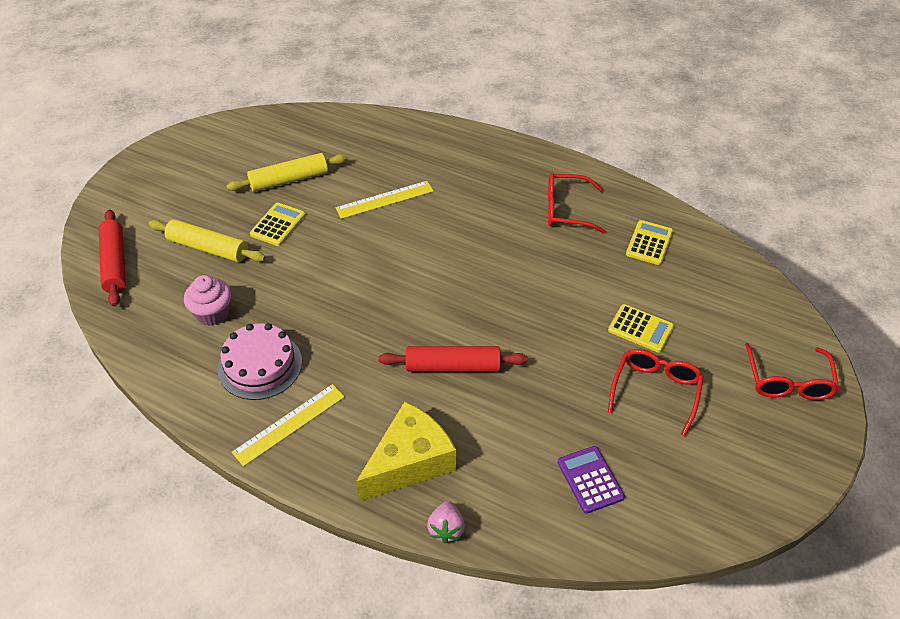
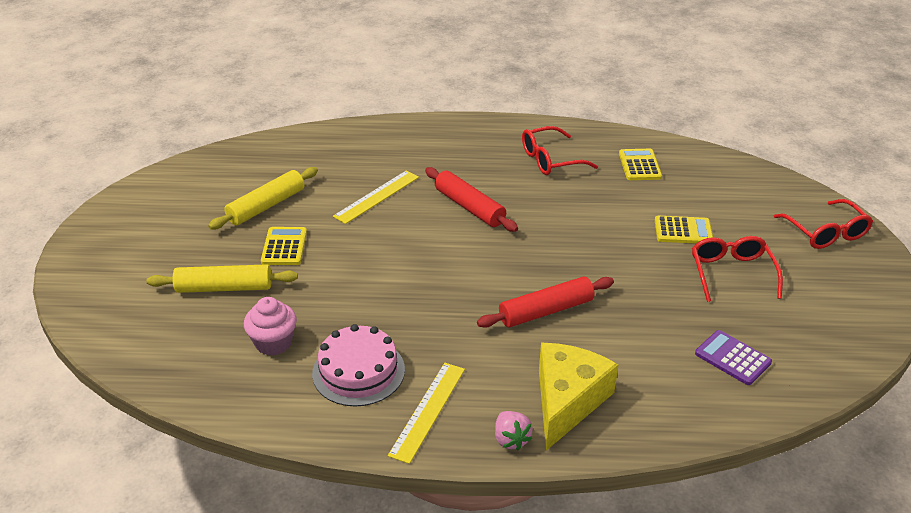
camera: 25 degrees left, 10 degrees down
(115, 263) = (128, 332): red rolling pin -> red rolling pin (469, 207)
(446, 529) = (642, 443): pink strawberry -> pink strawberry (511, 439)

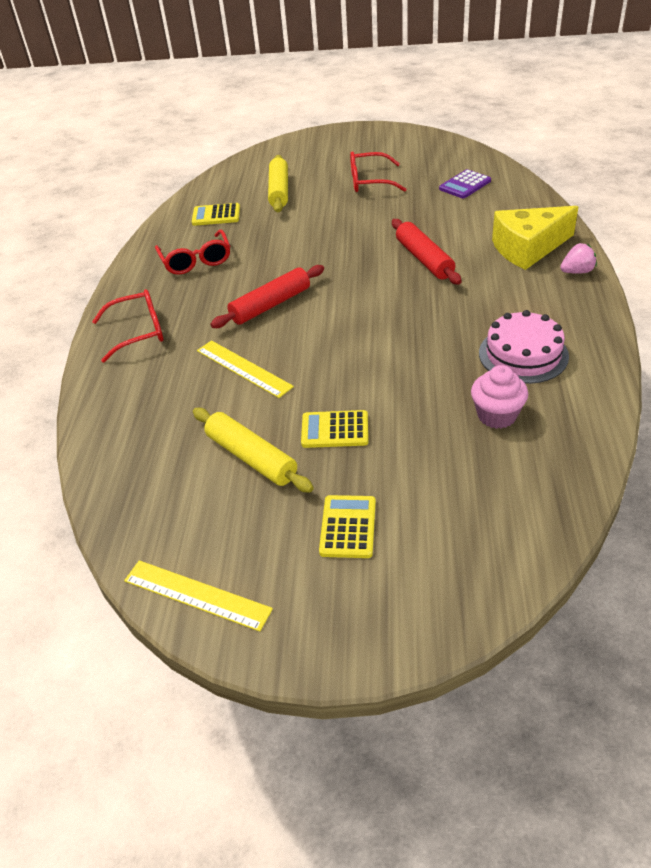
camera: 85 degrees left, 5 degrees up
(224, 288) = (412, 469): yellow rolling pin -> yellow rolling pin (279, 191)
(427, 411) = (560, 312): yellow ruler -> yellow ruler (196, 595)
(567, 401) = (528, 248): yellow cheese -> yellow cheese turned 45 degrees counterclockwise
(683, 231) = (315, 198): yellow calculator -> yellow calculator (348, 527)
(825, 232) = (320, 146): red glasses -> red glasses (138, 332)

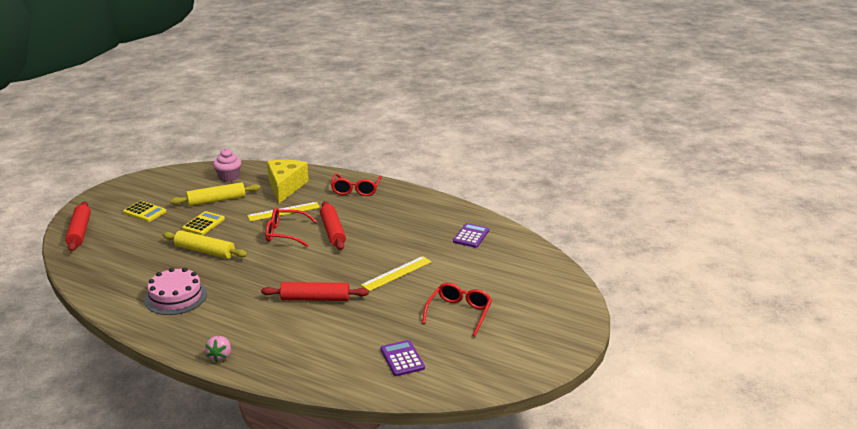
camera: 110 degrees right, 15 degrees down
(196, 260) = (415, 218): red glasses -> red glasses (286, 233)
(196, 595) = (162, 176): yellow ruler -> yellow ruler (396, 273)
(216, 215) = (471, 236): yellow calculator -> purple calculator
(279, 191) = (484, 268): yellow rolling pin -> yellow rolling pin (205, 251)
(476, 573) = (80, 232): none -> red rolling pin
(496, 415) = (147, 269): pink cupcake -> pink cupcake (229, 177)
(528, 248) = (274, 348): yellow cheese -> yellow cheese (285, 187)

